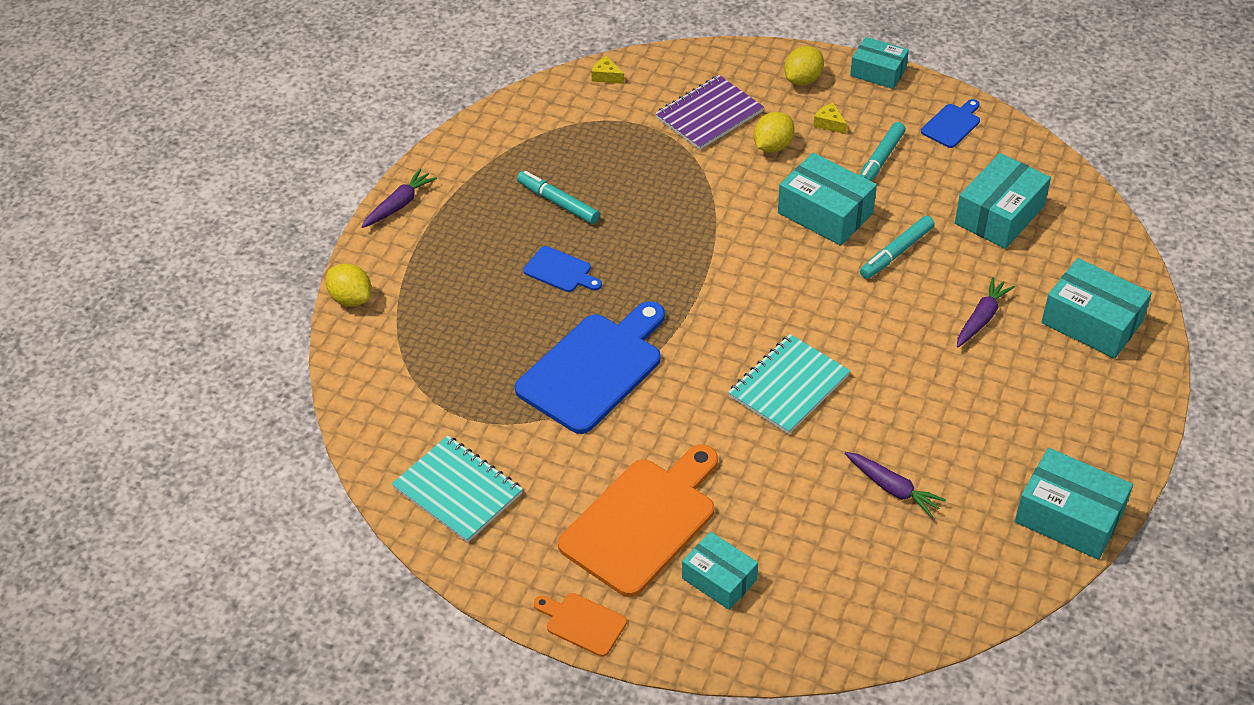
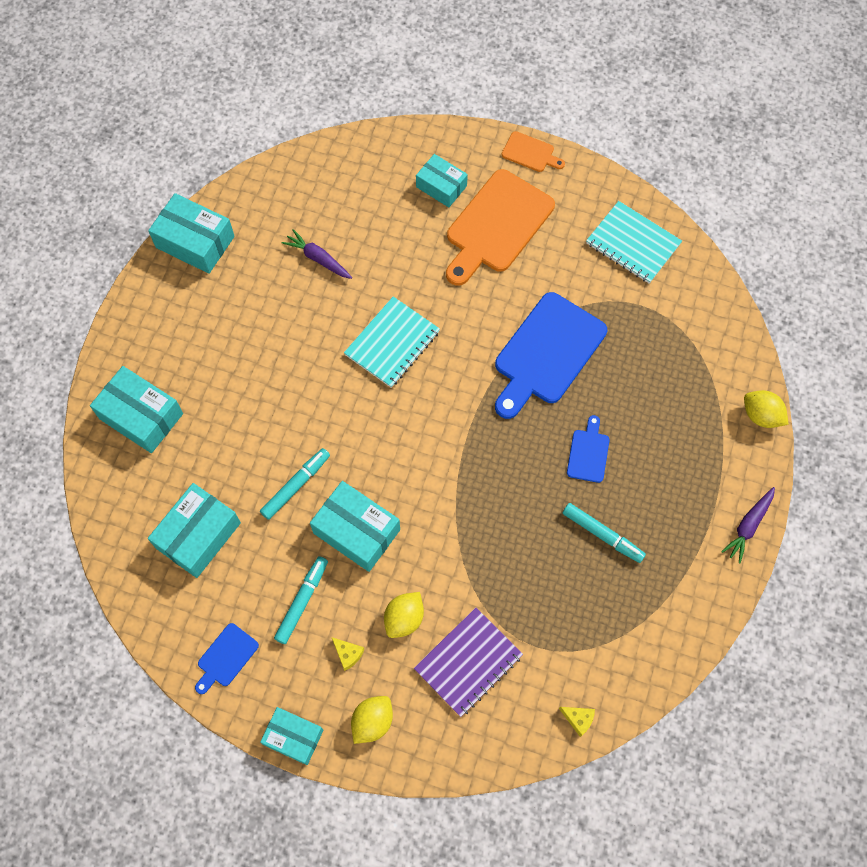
camera: 175 degrees right, 20 degrees up
(560, 271) = (588, 453): blue cutting board -> blue cutting board turned 75 degrees clockwise
(981, 318) = (231, 416): purple carrot -> none

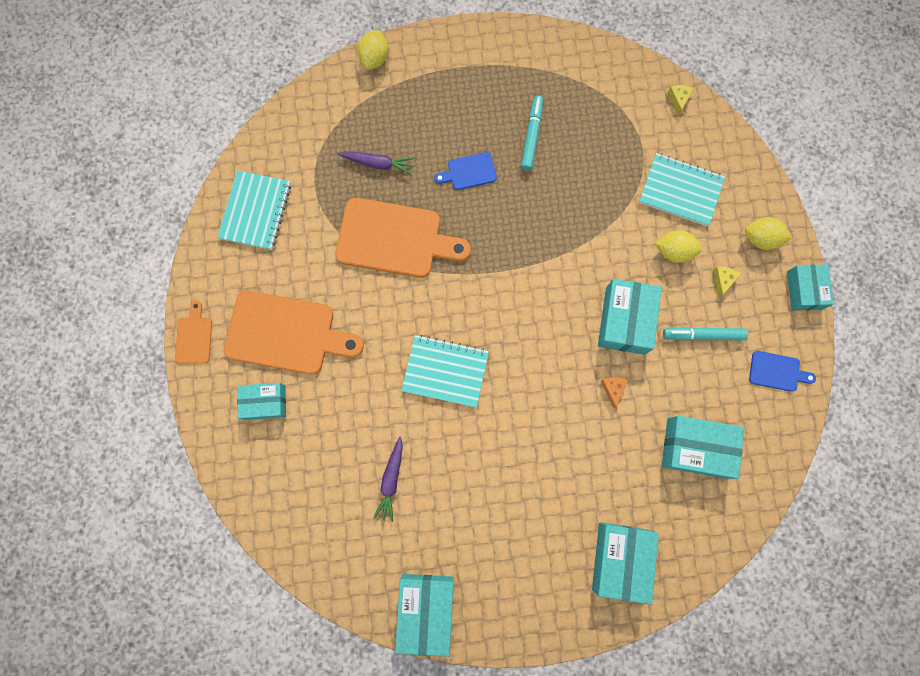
camera: 115 degrees left, 10 degrees up
(296, 485) = (613, 389): turquoise marker -> orange cheese
(441, 186) = (265, 402): turquoise box -> turquoise box turned 75 degrees clockwise
(468, 662) = (680, 191): purple notebook -> turquoise notebook
(547, 353) = (394, 239): blue cutting board -> orange cutting board
(748, 526) = (472, 38): purple carrot -> purple carrot (378, 163)

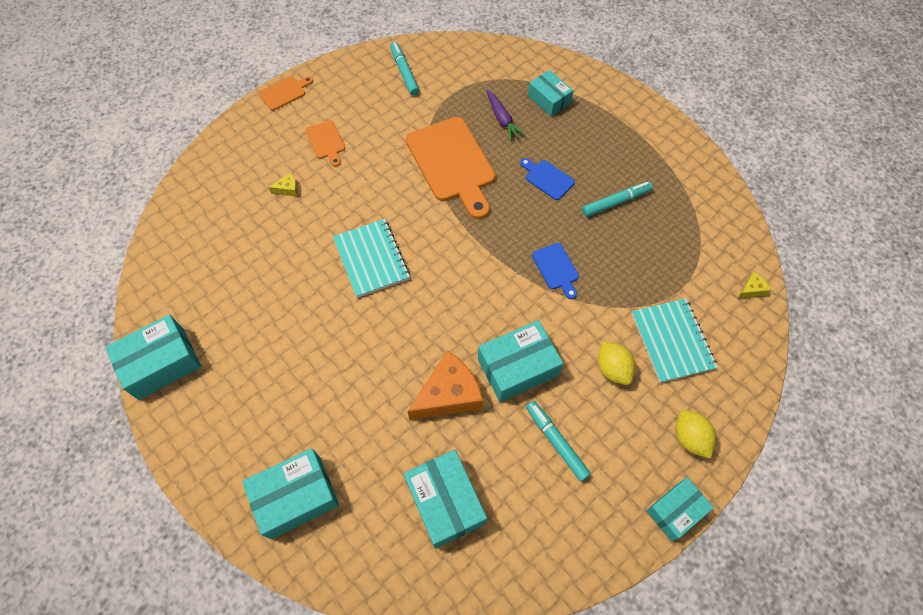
camera: 55 degrees right, 15 degrees down
(255, 211) = (404, 72): turquoise notebook -> turquoise marker
(265, 402) = (264, 159): turquoise box -> turquoise box (549, 99)
(286, 333) = (326, 142): orange cutting board -> orange cutting board, size x0.47
(374, 58) = (581, 71): yellow lemon -> none
(391, 480) = (256, 274): purple carrot -> none
(613, 389) = (449, 394): orange cheese -> orange cheese, size x2.32
(723, 280) = (621, 428): yellow cheese -> yellow cheese (288, 189)
(777, 371) = (574, 534): blue cutting board -> blue cutting board (556, 268)

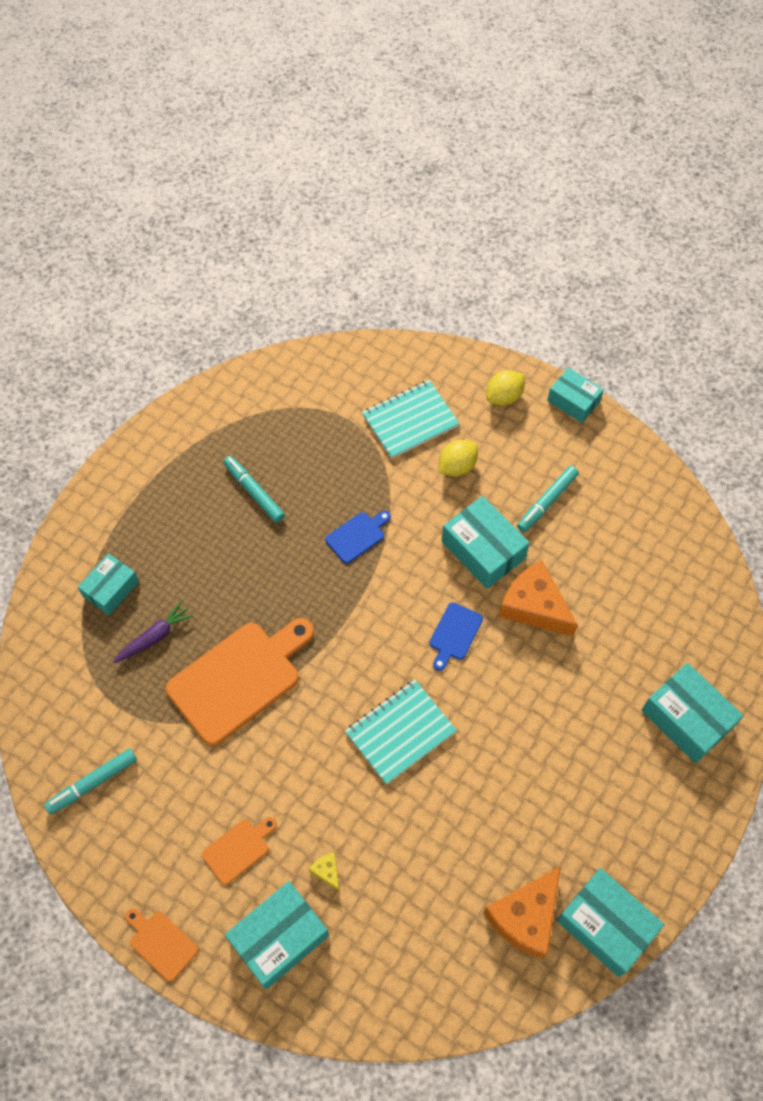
camera: 105 degrees left, 0 degrees up
(196, 307) = (525, 917): none -> orange cheese
(445, 502) = (637, 583): turquoise box -> turquoise box (279, 938)
(547, 178) = (237, 567): blue cutting board -> blue cutting board (454, 634)
(751, 289) = (331, 360): yellow cheese -> none

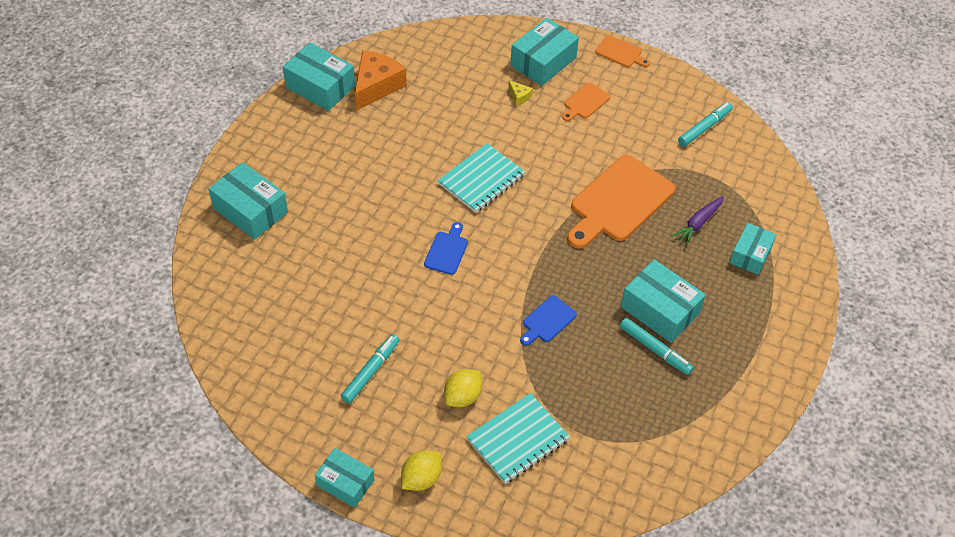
camera: 170 degrees right, 10 degrees down
(483, 550) = (429, 321): turquoise box -> turquoise box (660, 310)
(534, 606) = (379, 279): orange cheese -> none

